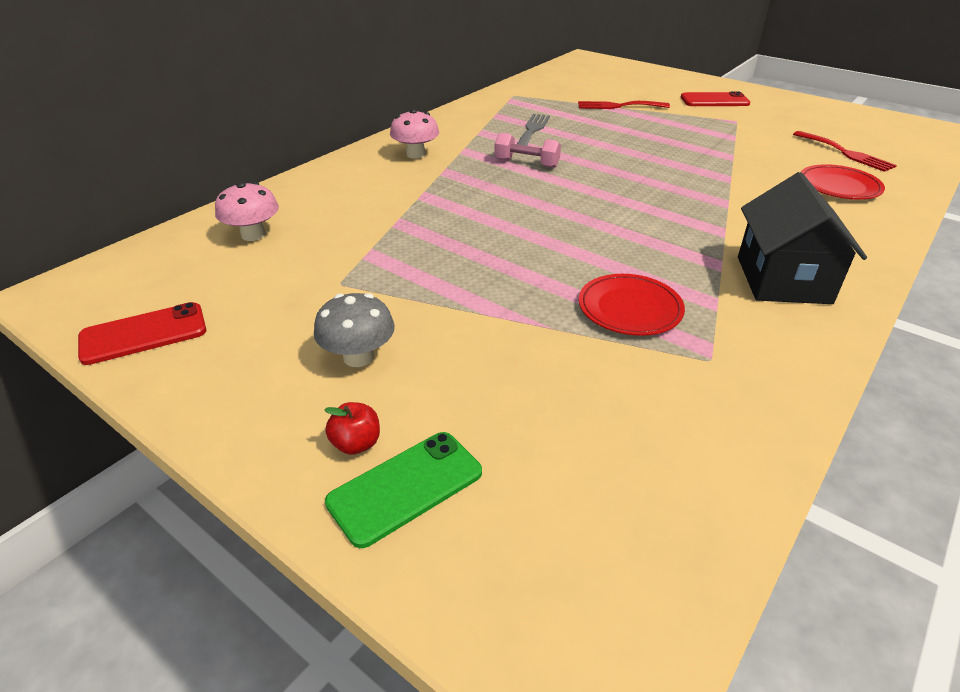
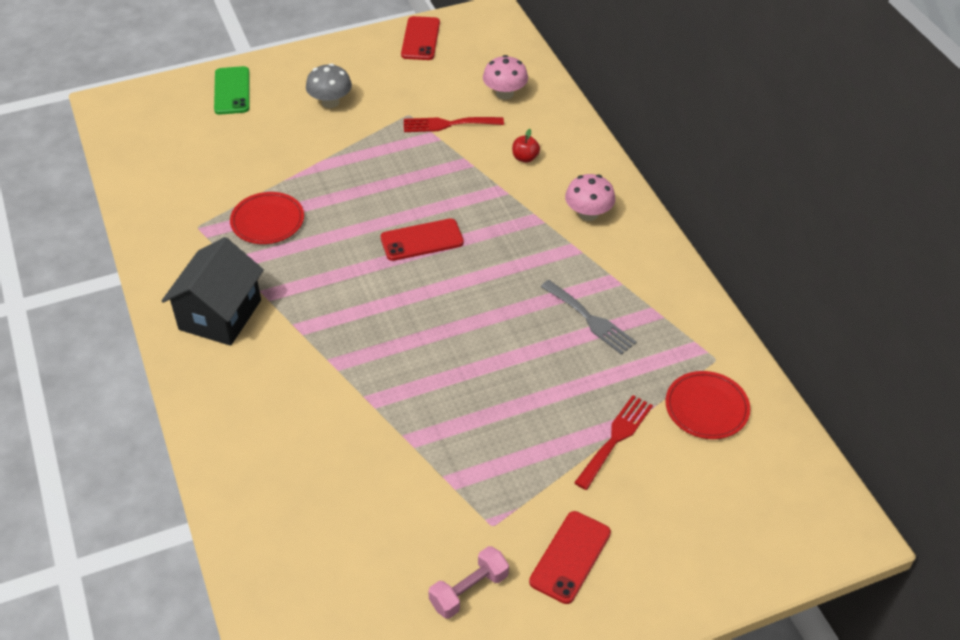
camera: 120 degrees right, 10 degrees up
(356, 444) = (270, 85): red apple -> red apple (525, 158)
(526, 163) = (514, 277): pink dumbbell -> pink dumbbell (469, 590)
(537, 211) = (422, 240): none -> red phone
(783, 280) = (220, 314): black house -> black house turned 75 degrees clockwise
(839, 186) = (288, 474): red plate -> red plate (706, 408)
(845, 153) = (338, 554): red fork -> red fork (448, 124)

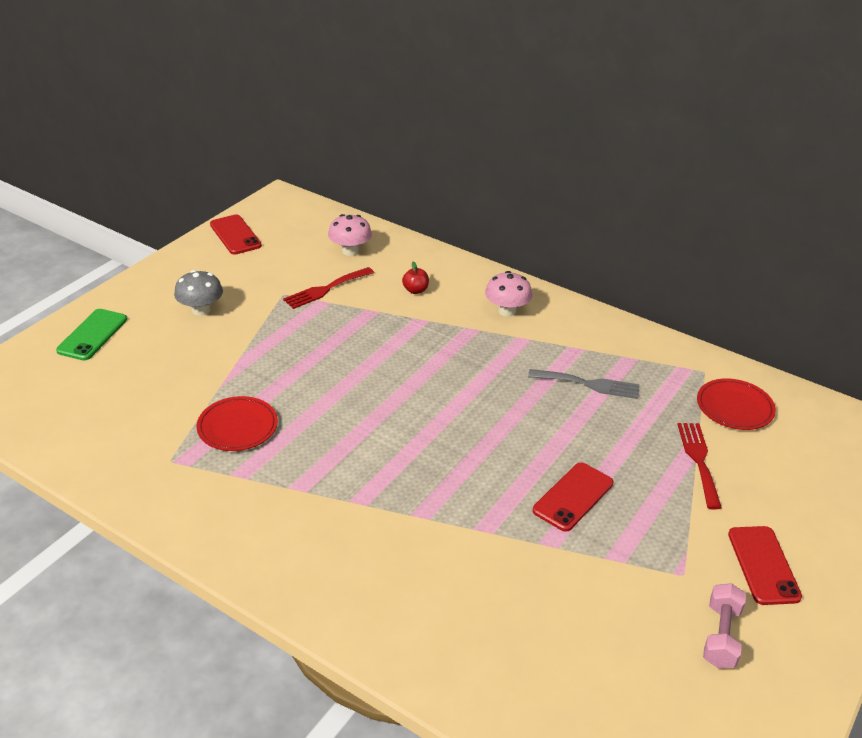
camera: 35 degrees left, 10 degrees down
(220, 314) = (271, 525): black house -> none
(232, 91) = (92, 335): green phone -> green phone turned 60 degrees clockwise
(422, 240) = (394, 384): red phone -> red phone (573, 497)

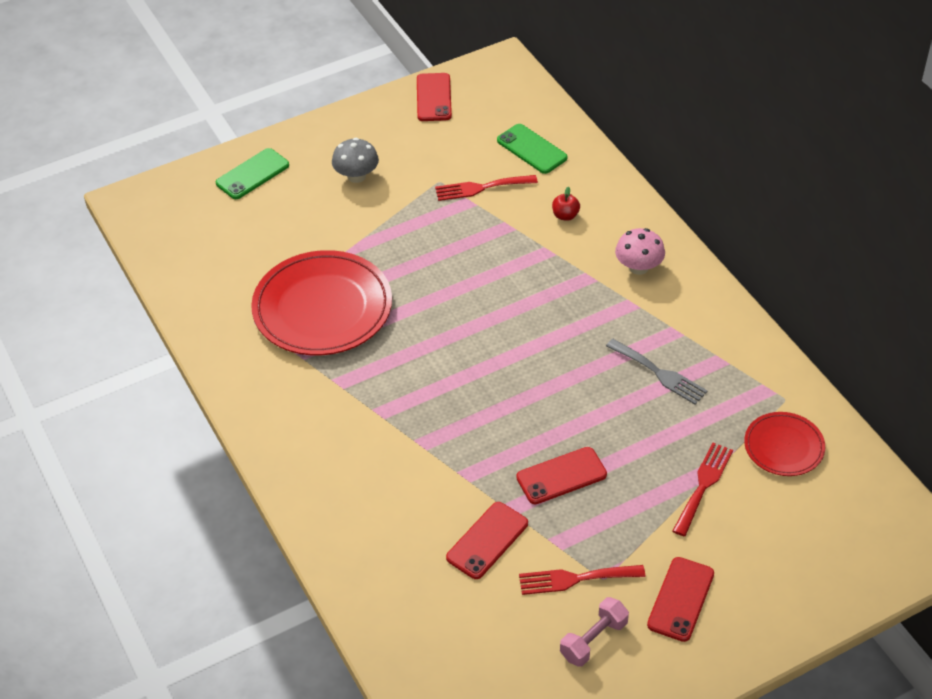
camera: 30 degrees right, 10 degrees up
(237, 427) = (322, 308): red plate -> red plate, size x1.90
(350, 251) = (532, 149): pink mushroom -> green phone
(550, 582) = (487, 540): none -> red phone
(658, 585) = (575, 579): none -> red fork

